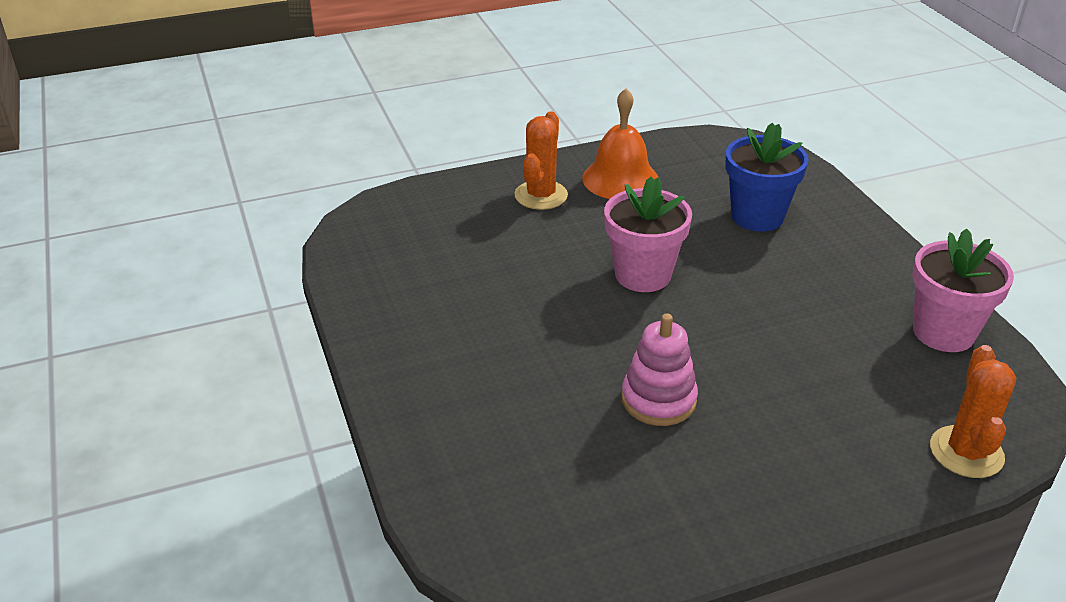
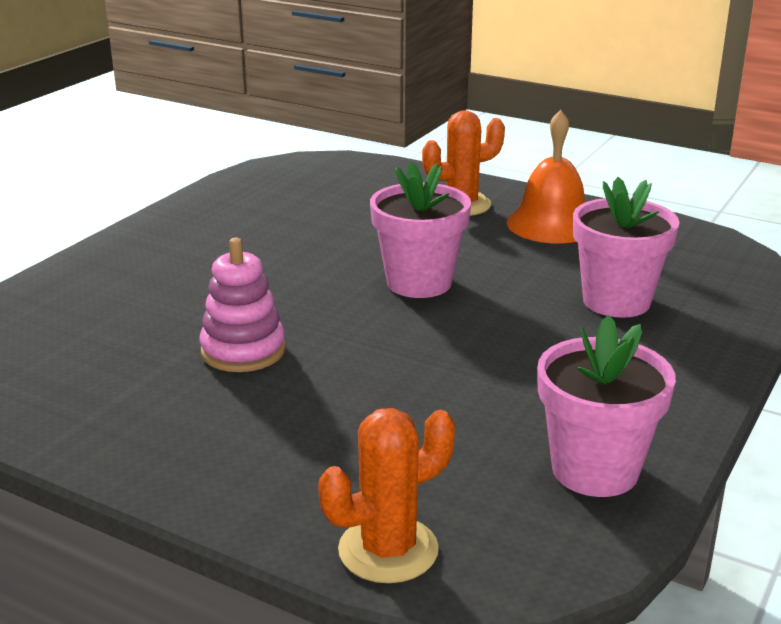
camera: 50 degrees right, 10 degrees down
(757, 216) = (616, 301): blue flower pot -> pink flower pot

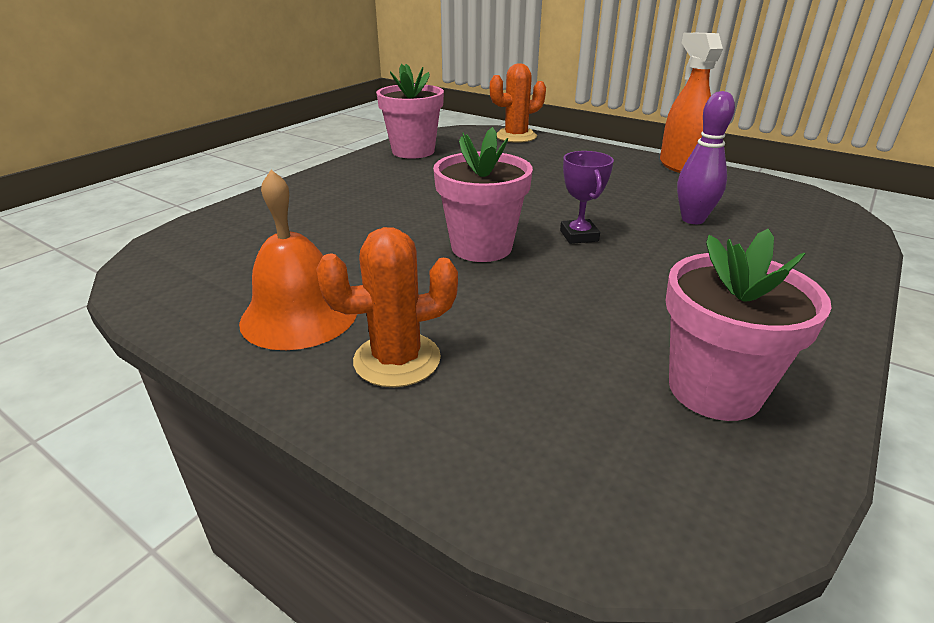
camera: 175 degrees left, 5 degrees up
(82, 446) = (680, 166): none -> orange spray bottle
(160, 328) = (692, 219): none -> purple bowling pin
(243, 351) = (617, 203): pink stacking toy -> none
(311, 300) = (579, 236): none -> purple trophy
(616, 301) = (318, 225): pink flower pot -> pink flower pot (714, 389)

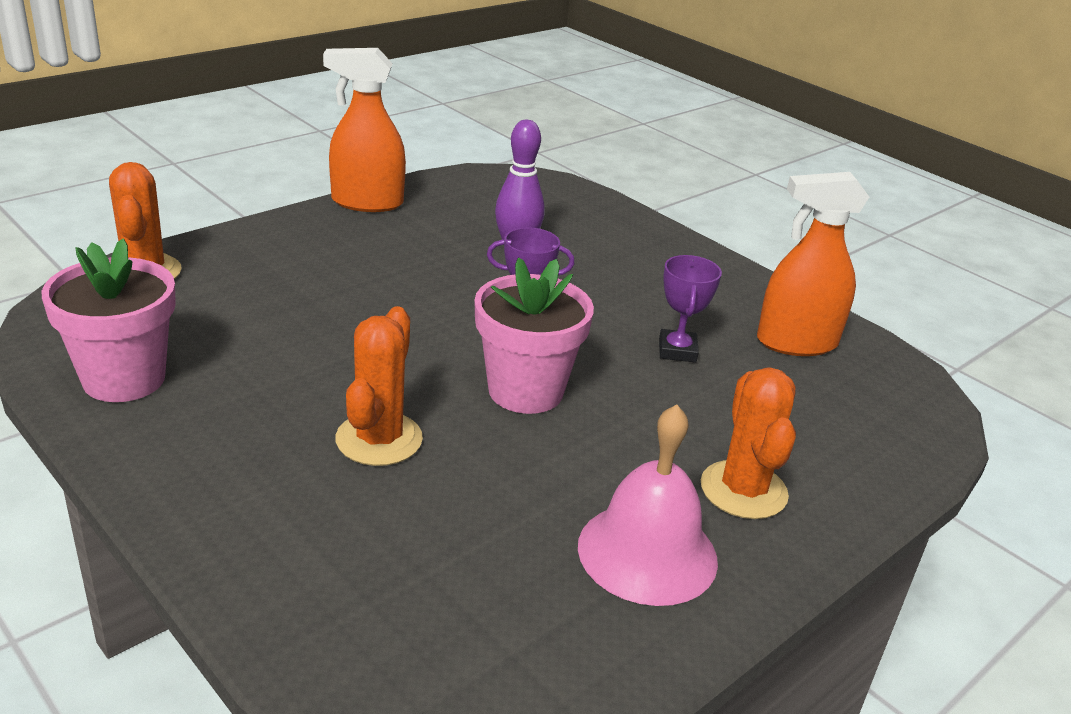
camera: 80 degrees left, 0 degrees up
(299, 315) = (647, 552): orange bell -> pink bell
(393, 211) = (379, 439): none -> orange cactus
(608, 308) = (677, 350): none -> purple trophy
(714, 389) = (796, 342): pink flower pot -> orange spray bottle

